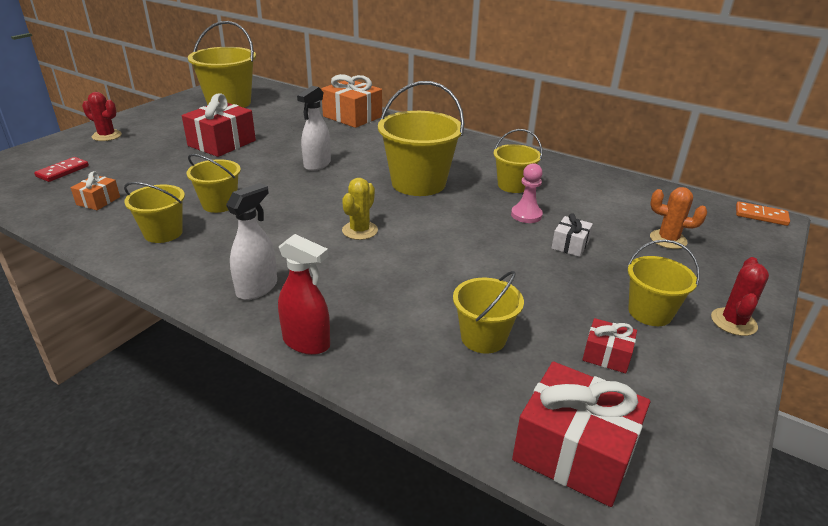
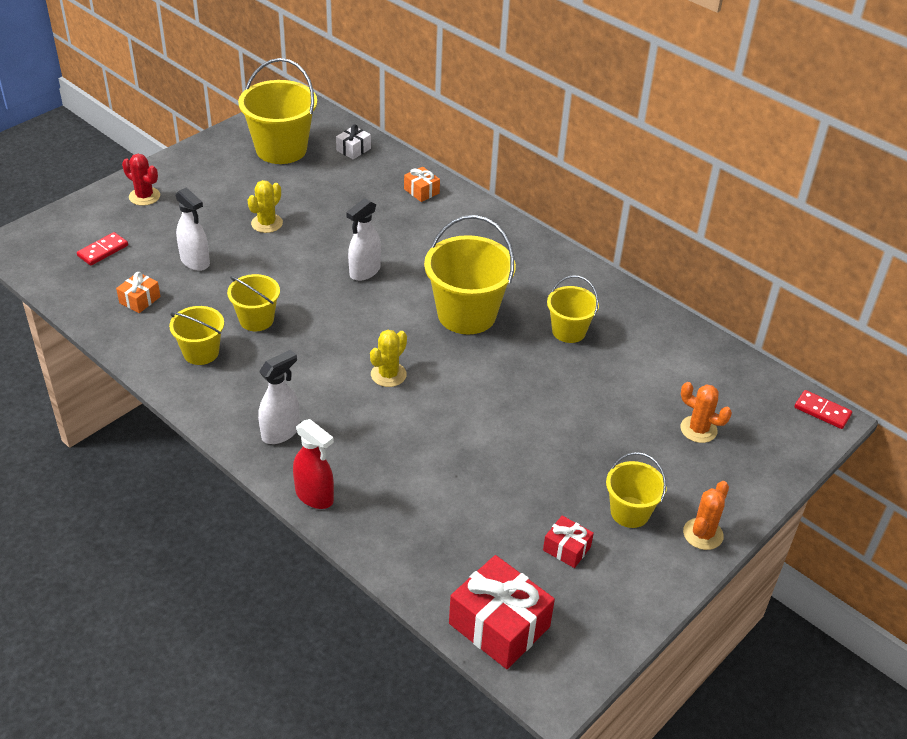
camera: 10 degrees right, 10 degrees up
(155, 171) = (195, 262): none -> white spray bottle
(222, 143) = (267, 223): red gift -> yellow cactus
(352, 117) = (421, 191): orange gift -> orange gift, size x0.51
(483, 338) = (466, 515): yellow bucket -> none
(526, 215) = (565, 376): pink pawn -> none
(570, 245) = (592, 422): white gift -> white gift (353, 149)
(733, 322) = (703, 534): red cactus -> orange cactus
(761, 216) = (822, 411): orange domino -> red domino

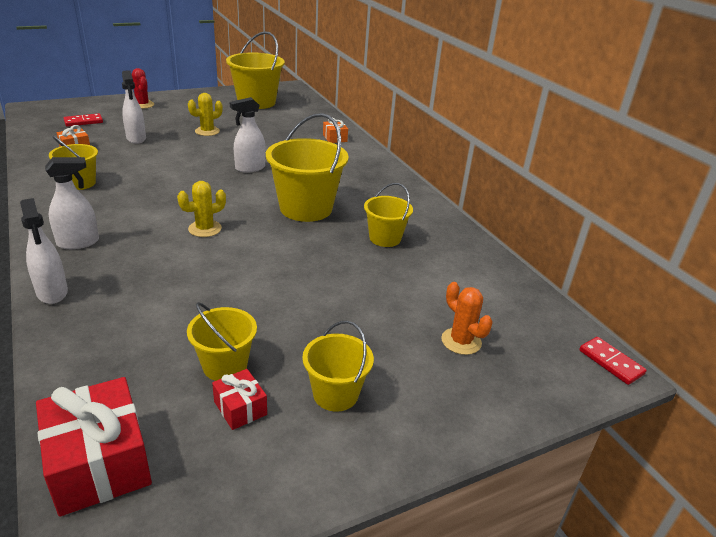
camera: 20 degrees right, 10 degrees down
(256, 319) = (141, 175): yellow bucket -> yellow bucket (225, 365)
(314, 496) = (52, 293): red spray bottle -> white spray bottle
(353, 149) = (306, 111): white gift -> none
(703, 534) = (403, 442): orange cactus -> none

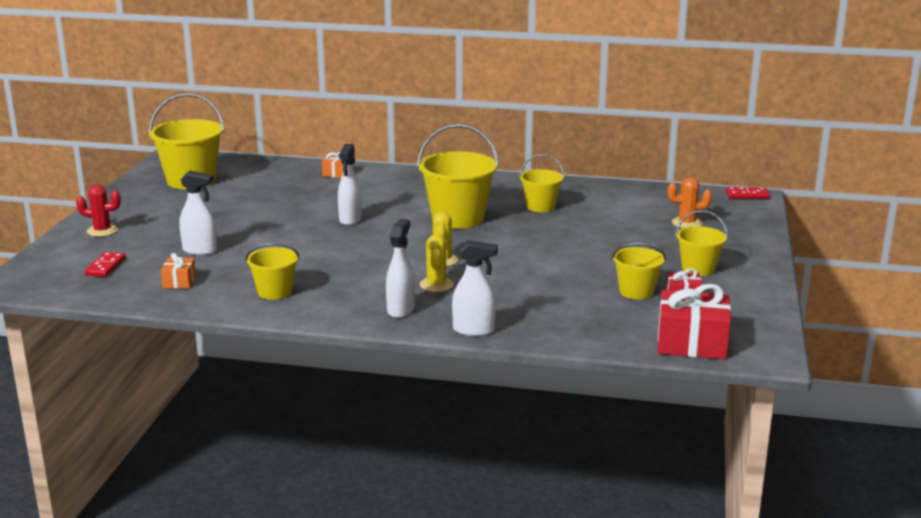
camera: 50 degrees left, 10 degrees down
(207, 131) = (234, 217): yellow cactus -> yellow cactus (436, 285)

